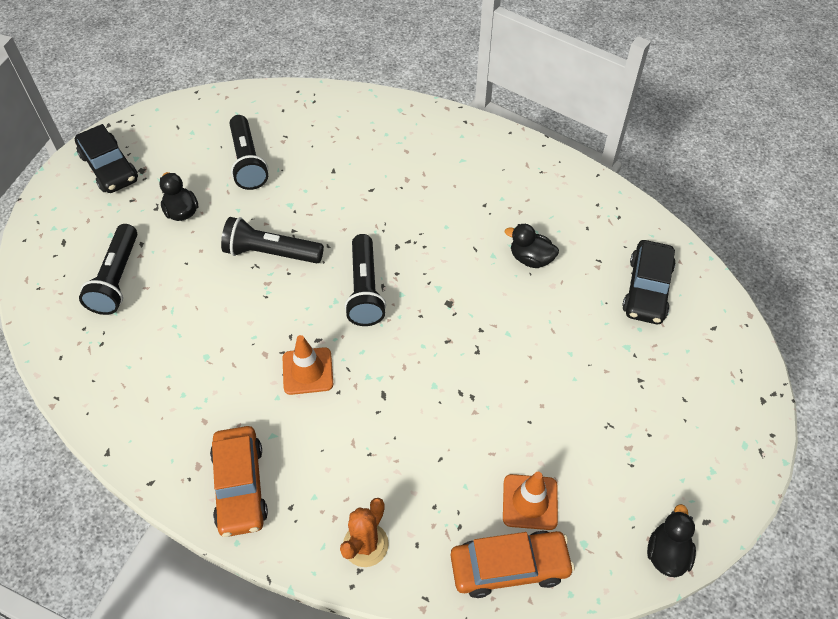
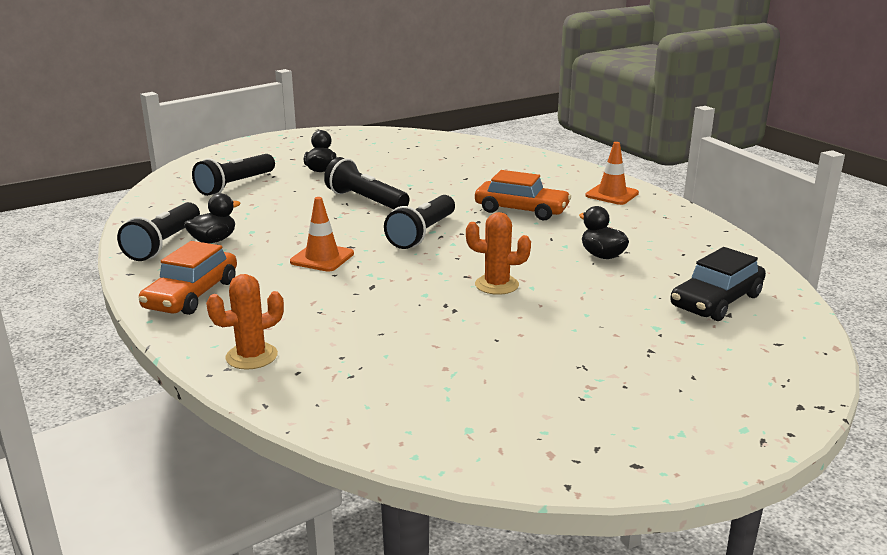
camera: 30 degrees right, 30 degrees down
(109, 167) = (294, 144): black car -> none
(248, 162) = (400, 161): black flashlight -> black flashlight (164, 244)
(480, 343) = (496, 285): none -> orange cactus
(509, 567) = (370, 415): orange car -> orange car (521, 210)
(530, 502) = (440, 384): orange traffic cone -> orange traffic cone (612, 194)
(667, 553) = (561, 469): black duck -> black duck (213, 240)

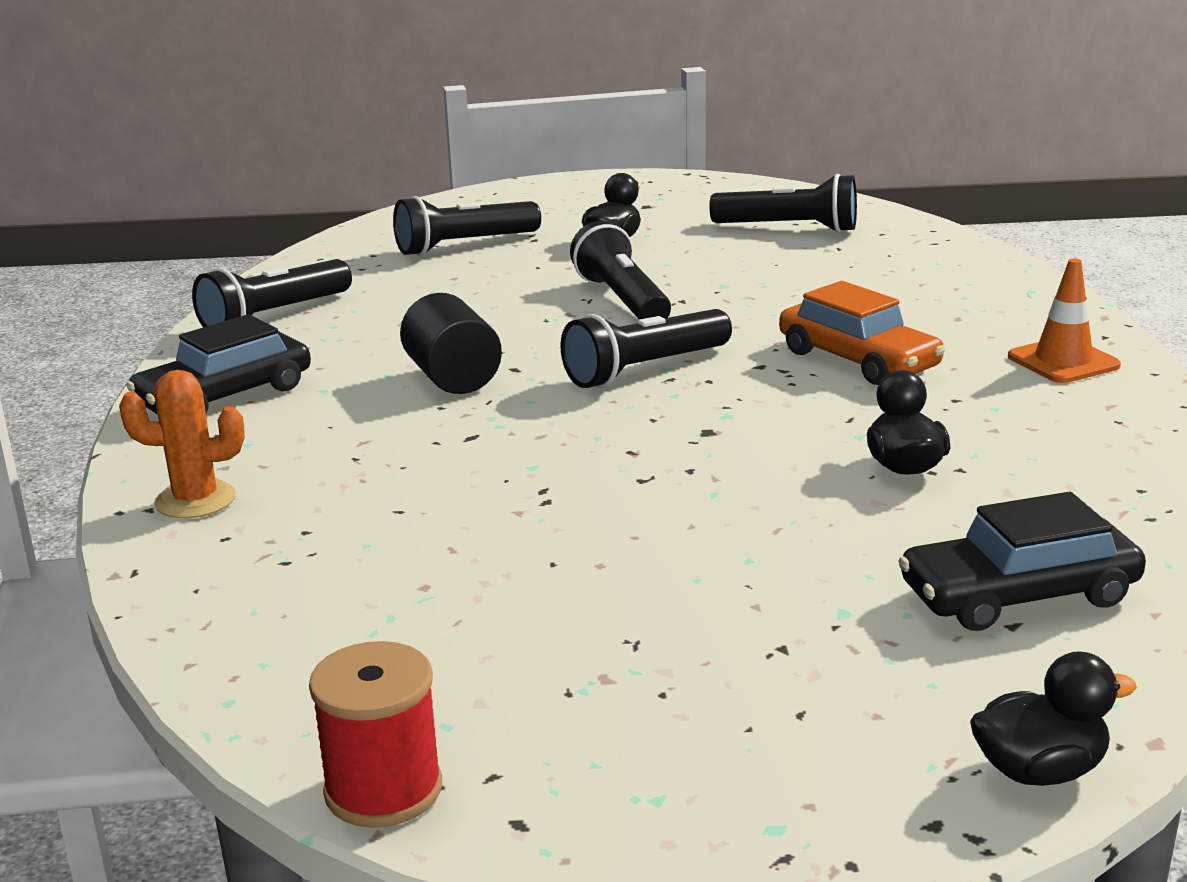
camera: 30 degrees right, 0 degrees up
(192, 295) = (224, 396): orange car -> black car
(213, 240) = (340, 323): black duck -> black duck (1039, 771)
(322, 258) = (453, 378): orange traffic cone -> black cylinder
(408, 151) = (789, 228): none -> black flashlight
(496, 285) = (660, 476): orange cactus -> none
(554, 472) = (383, 790): none -> red spool

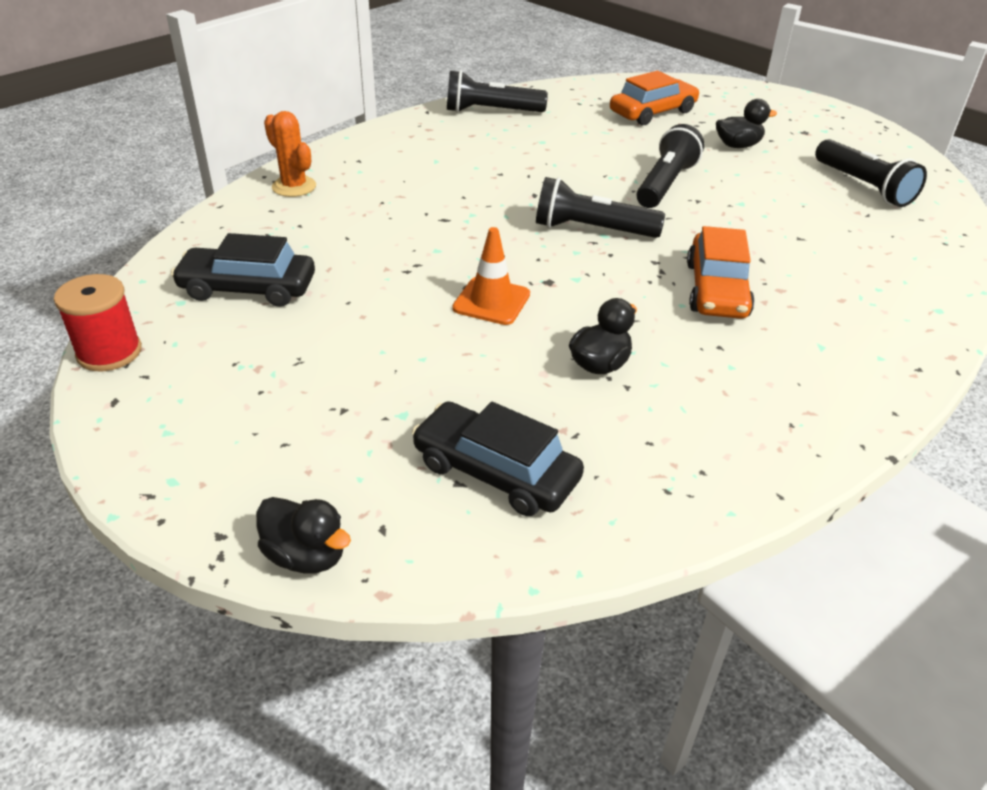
camera: 45 degrees right, 15 degrees up
(224, 396) = (396, 142): black car -> black car (248, 288)
(453, 378) = (497, 184): black cylinder -> none
(464, 245) = (653, 112): black flashlight -> orange car
(1063, 361) = (846, 367): orange traffic cone -> orange traffic cone (491, 301)

